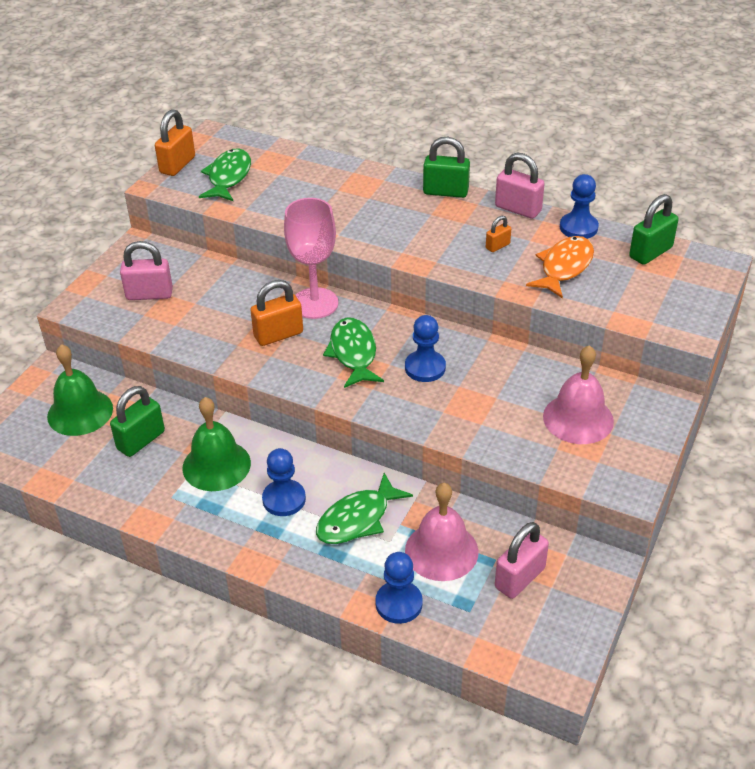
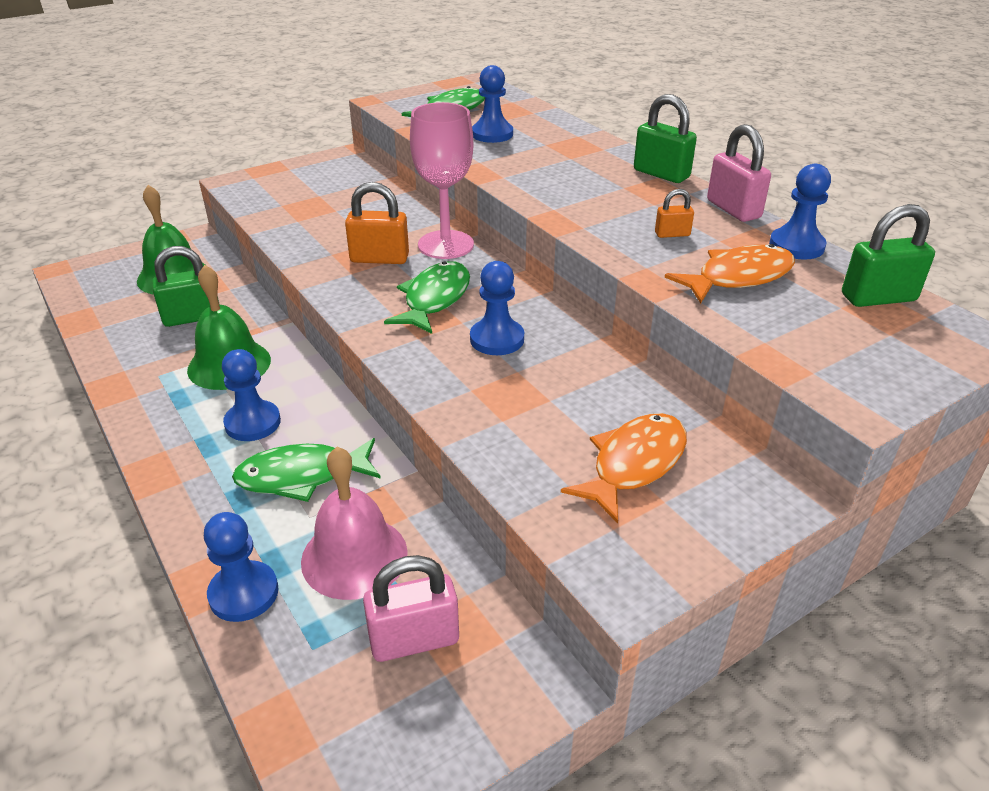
camera: 30 degrees right, 5 degrees down
(149, 294) = (305, 192): pink padlock -> none
(177, 165) = (417, 93): orange padlock -> none
(287, 193) = (492, 134): none -> blue pawn
(578, 418) = (633, 464): pink bell -> orange fish

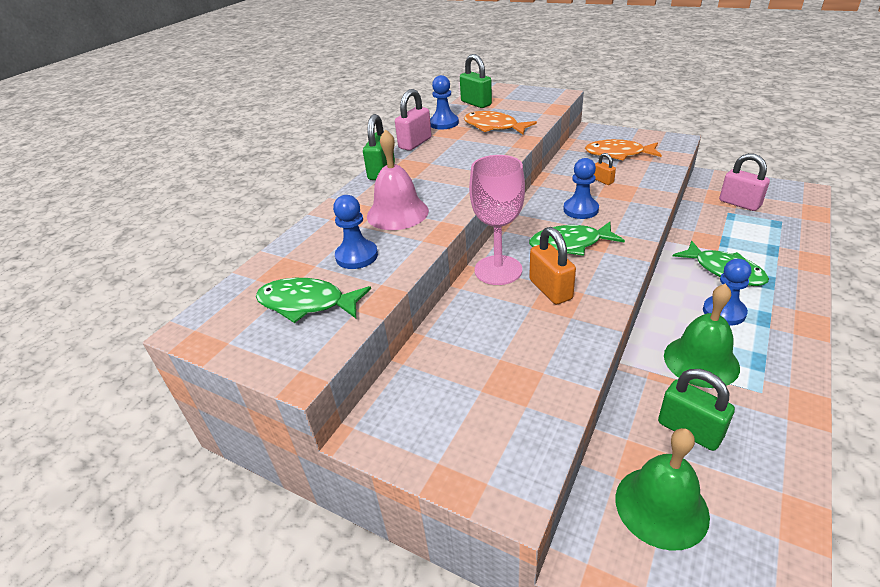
camera: 115 degrees left, 0 degrees up
(243, 593) = (797, 248): blue pawn -> none
(354, 556) = (734, 232): pink bell -> pink bell (397, 213)
(672, 234) = (466, 149): orange padlock -> orange padlock (603, 181)

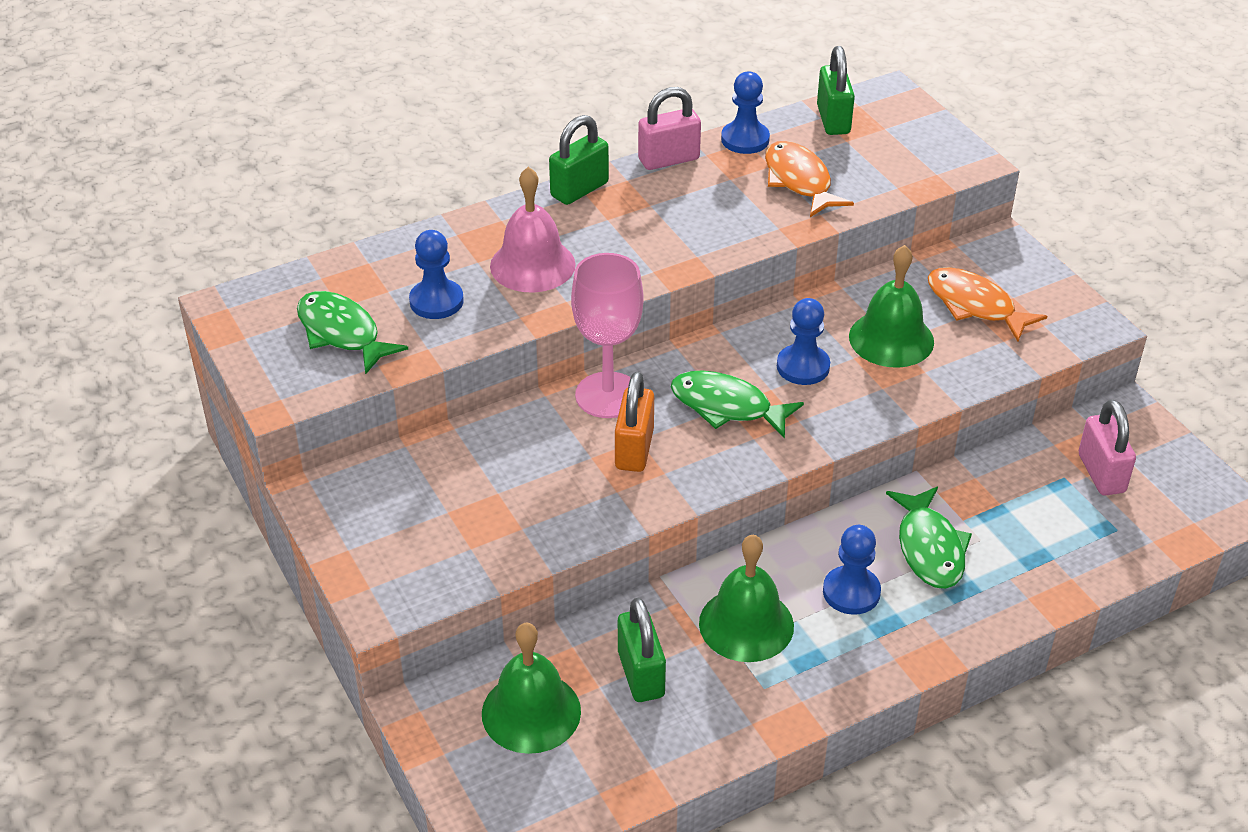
camera: 30 degrees right, 5 degrees up
(603, 181) = (891, 339): orange padlock -> green bell

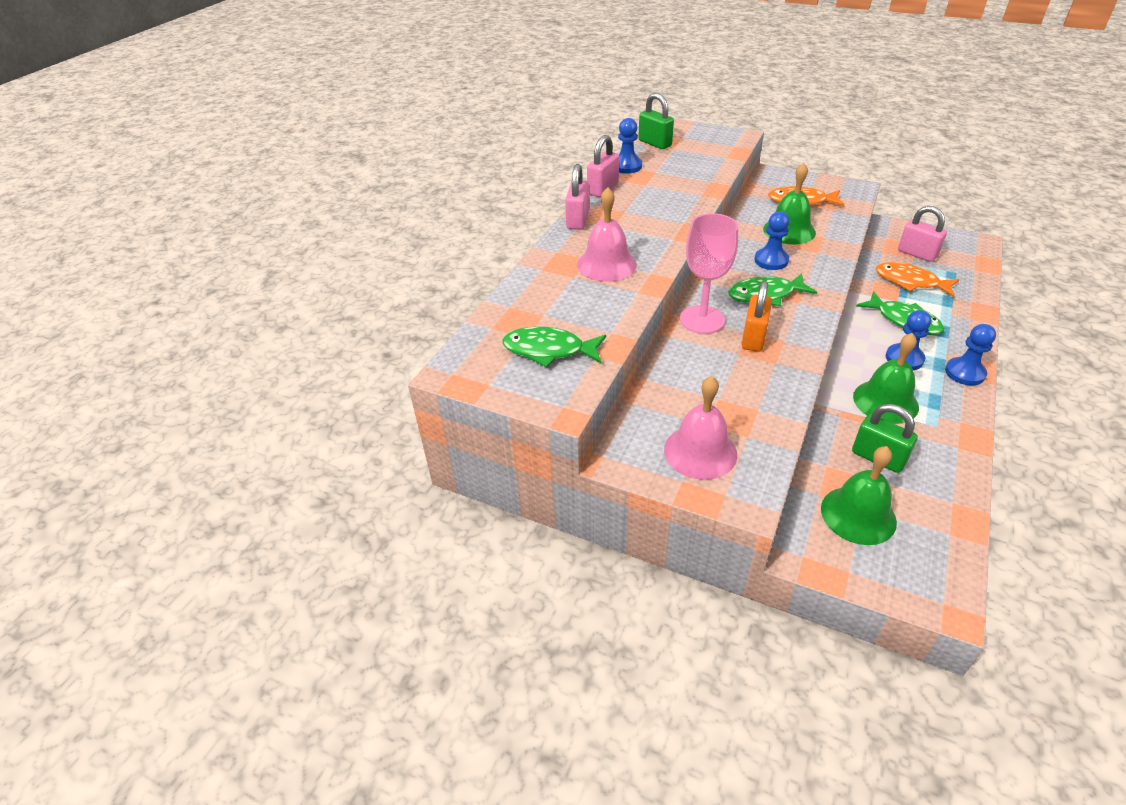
camera: 35 degrees left, 0 degrees up
(402, 533) = (700, 451): none -> pink bell
(436, 301) = (580, 306): blue pawn -> blue pawn (964, 373)
(579, 189) = (577, 220): green padlock -> pink padlock
(634, 449) = (753, 338): orange padlock -> orange padlock turned 45 degrees clockwise
(799, 181) = (679, 172): orange fish -> orange fish (910, 282)

